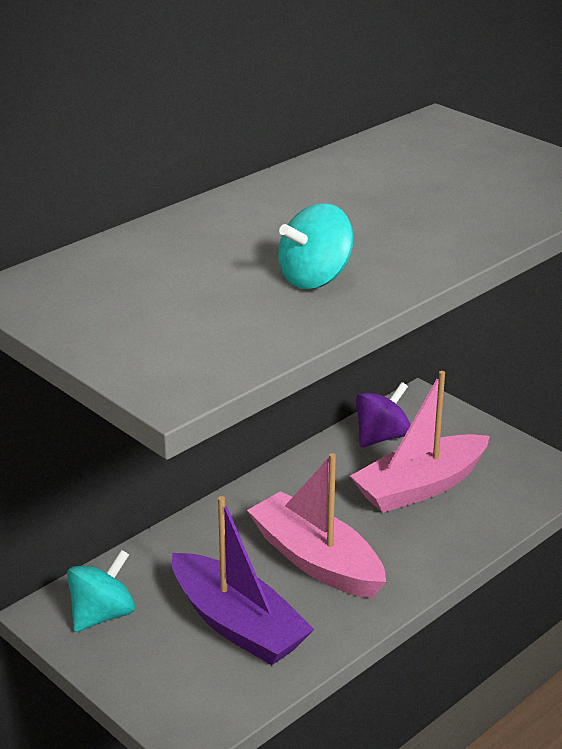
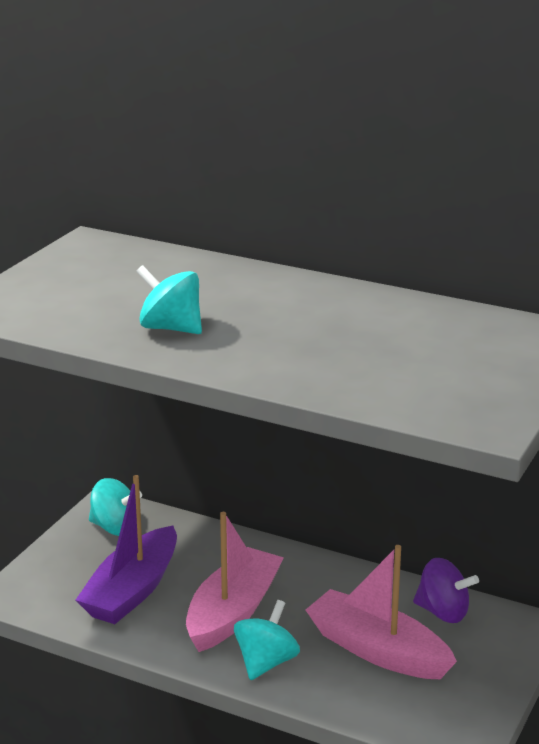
camera: 70 degrees right, 5 degrees down
(409, 557) = (266, 663): none -> turquoise spinning top

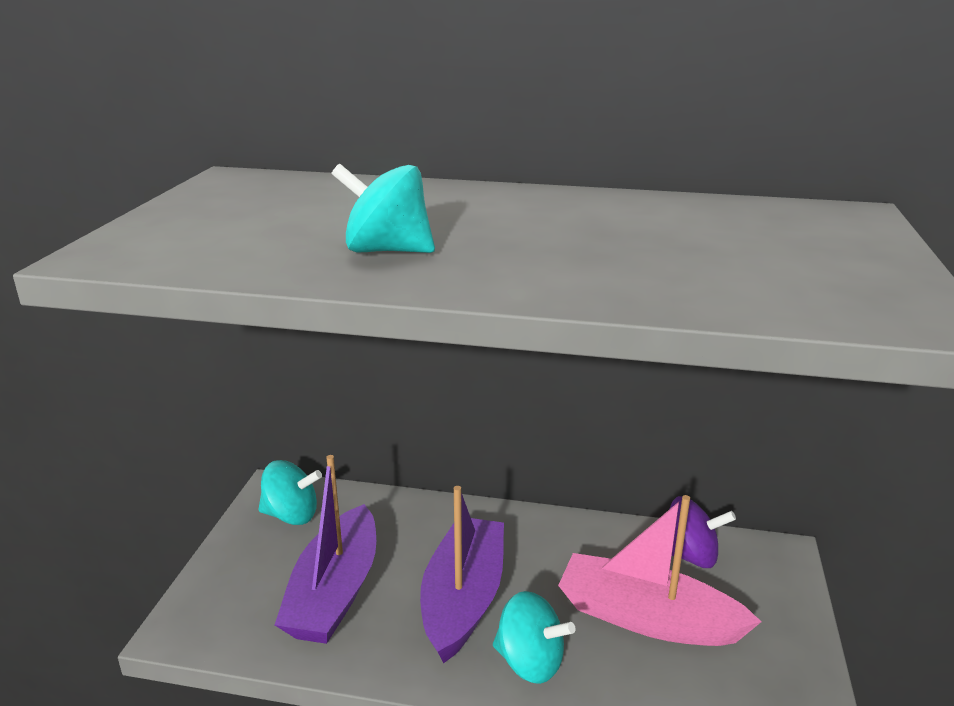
camera: 15 degrees left, 0 degrees up
(233, 612) = (463, 599): pink boat -> purple boat
(266, 663) = (530, 662): turquoise spinning top -> turquoise spinning top turned 105 degrees clockwise

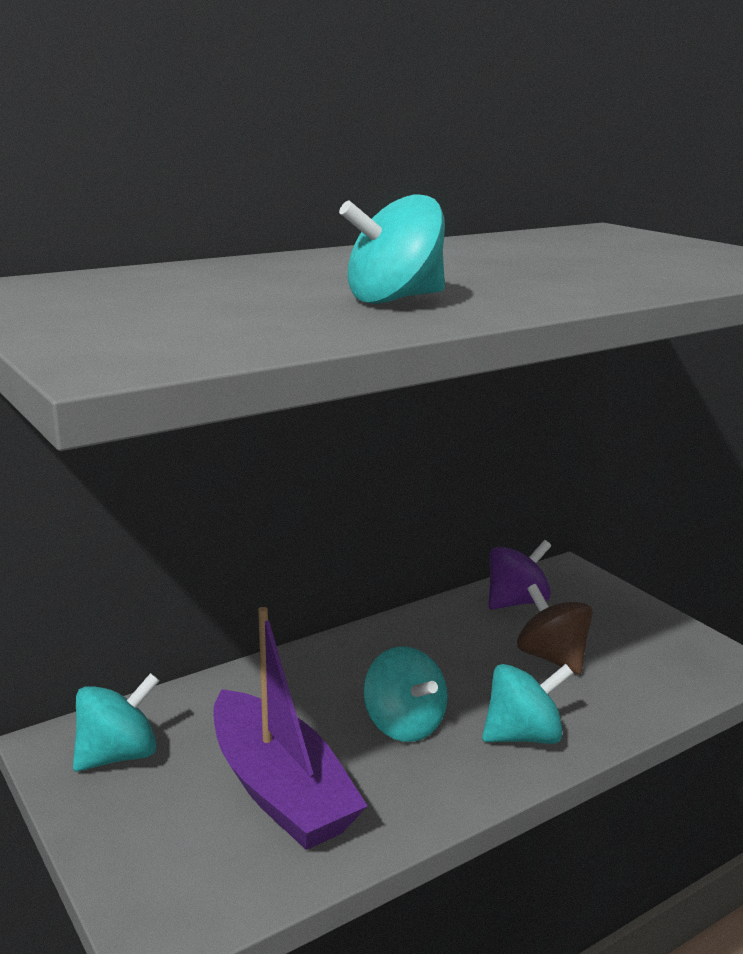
camera: 45 degrees left, 5 degrees down
(463, 599) = (404, 725): purple boat -> turquoise spinning top
(647, 618) = (552, 658): pink boat -> brown spinning top

